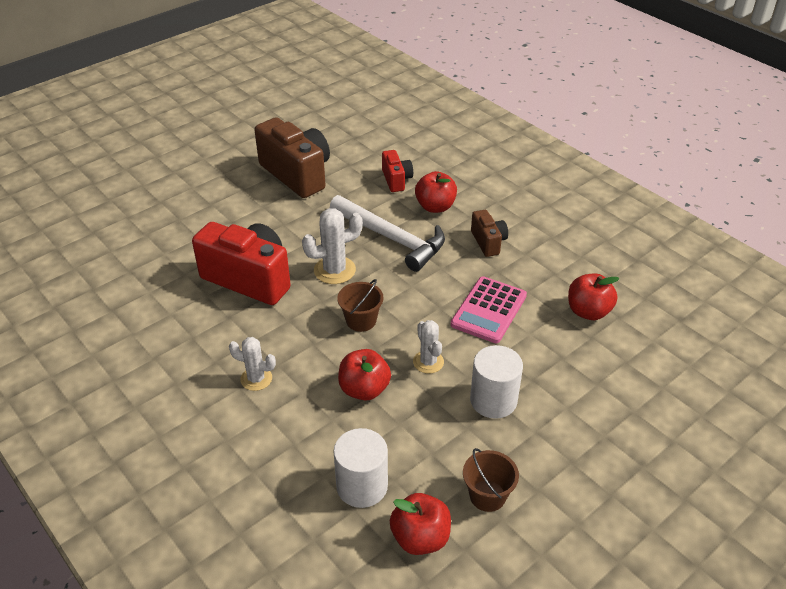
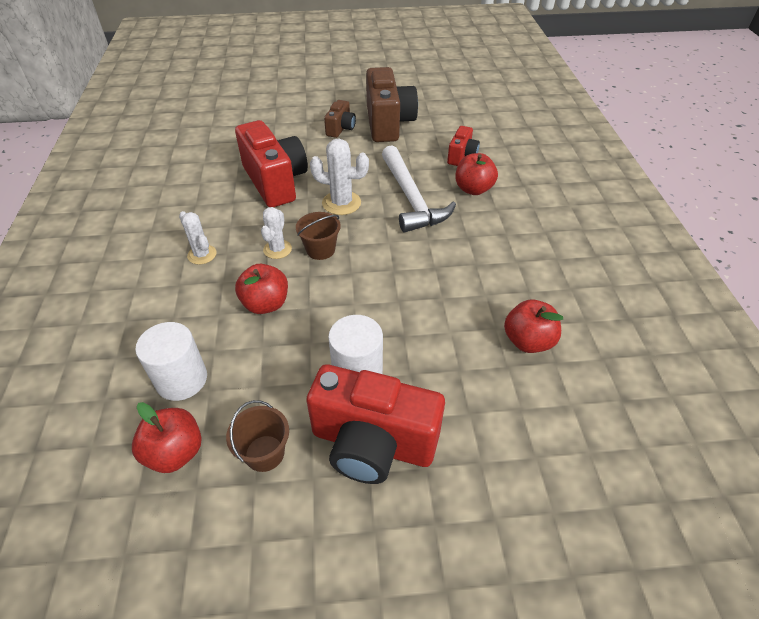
camera: 35 degrees right, 5 degrees up
(428, 362) = (337, 309): white cactus -> white cactus (277, 249)
(488, 242) = (491, 236): brown camera -> brown camera (341, 129)
(488, 310) = (433, 293): pink calculator -> none
(555, 442) = (372, 443): none -> red camera

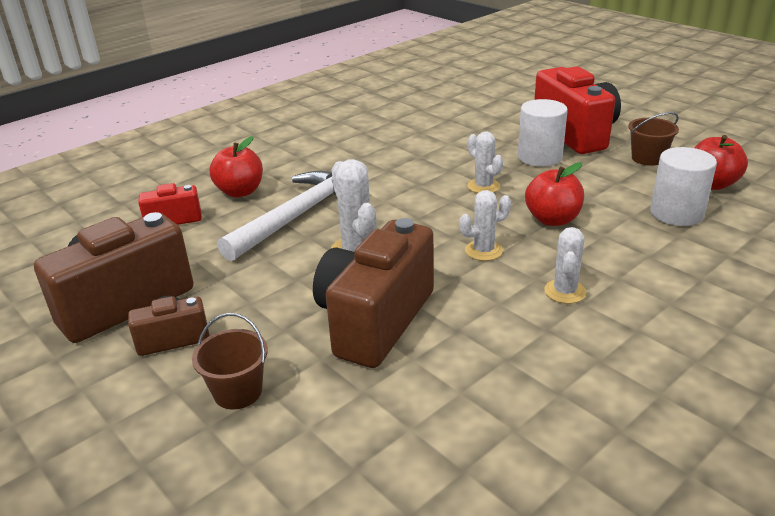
camera: 125 degrees left, 15 degrees down
(275, 182) = (375, 320): red camera -> brown camera
(320, 250) = (447, 228): brown bucket -> brown bucket (238, 392)
(350, 301) = (483, 186): none -> white cactus
(528, 341) = (416, 119): red apple -> none

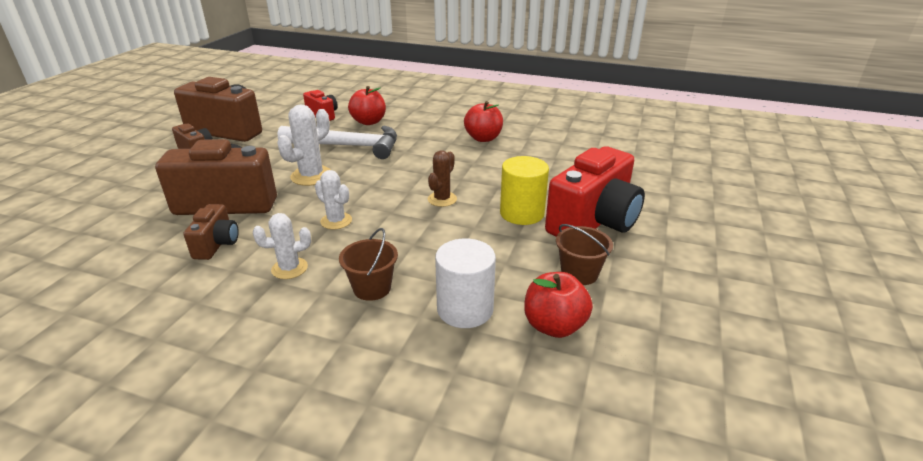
camera: 60 degrees right, 0 degrees up
(238, 392) = (149, 182): brown bucket -> brown bucket (372, 288)
(481, 337) = (217, 244): none -> brown camera
(483, 186) = (442, 199): white cactus -> brown cactus
(539, 157) = (522, 213): white cylinder -> yellow cylinder
(552, 219) = (405, 241): red apple -> red apple (483, 138)

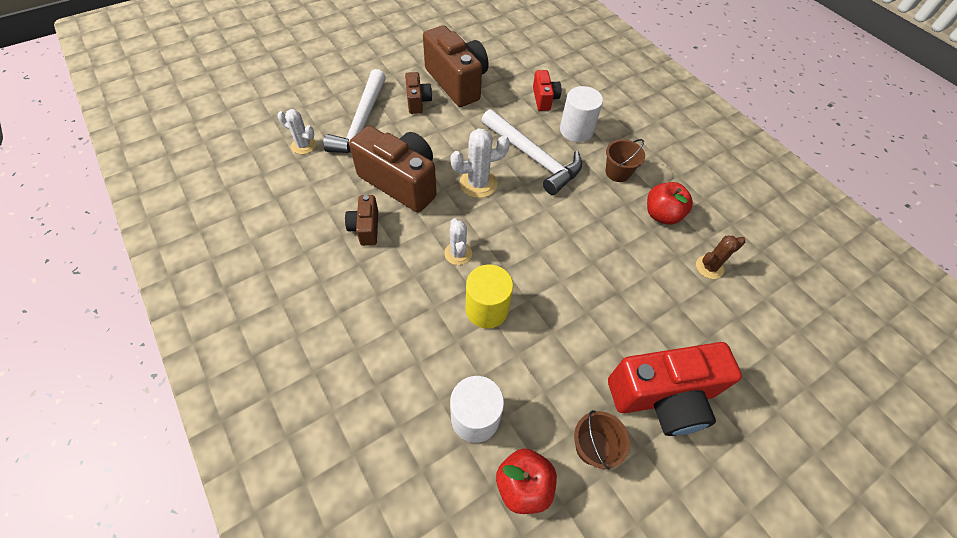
camera: 35 degrees right, 25 degrees up
(145, 183) = (363, 124): none -> white hammer
(217, 244) = (365, 228): brown camera -> brown camera turned 135 degrees clockwise
(289, 268) = (393, 287): white cactus -> white cactus (303, 145)
(368, 122) = (576, 130): red apple -> white cylinder
(372, 288) = (430, 347): brown bucket -> brown bucket (617, 172)
(442, 199) = (556, 279): brown cactus -> brown cactus (709, 267)
(522, 213) = (608, 341): yellow cylinder -> yellow cylinder (487, 309)

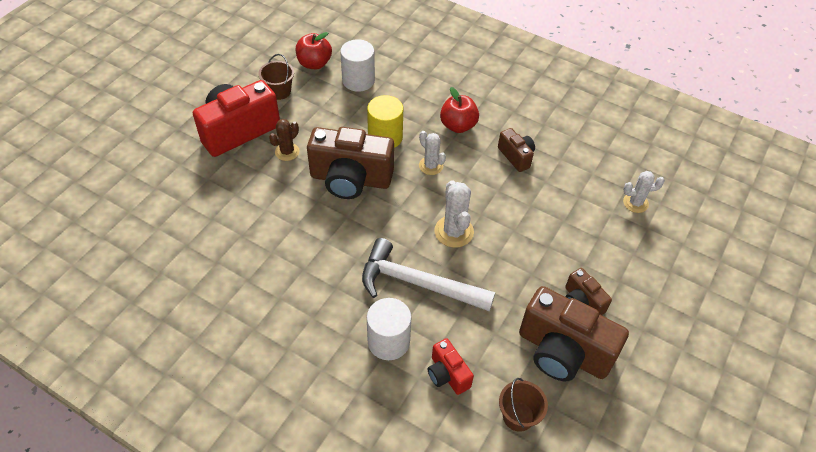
camera: 155 degrees right, 5 degrees down
(363, 124) = (609, 249): white hammer -> none
(401, 182) = (522, 205): brown camera -> brown camera (350, 179)
(478, 183) = (454, 231): white cactus -> white cactus turned 60 degrees counterclockwise
(617, 172) = (323, 303): brown bucket -> brown bucket (518, 416)
(662, 214) = (264, 271): red apple -> red apple (458, 125)
(709, 267) = (211, 236): brown cactus -> brown cactus (287, 152)

